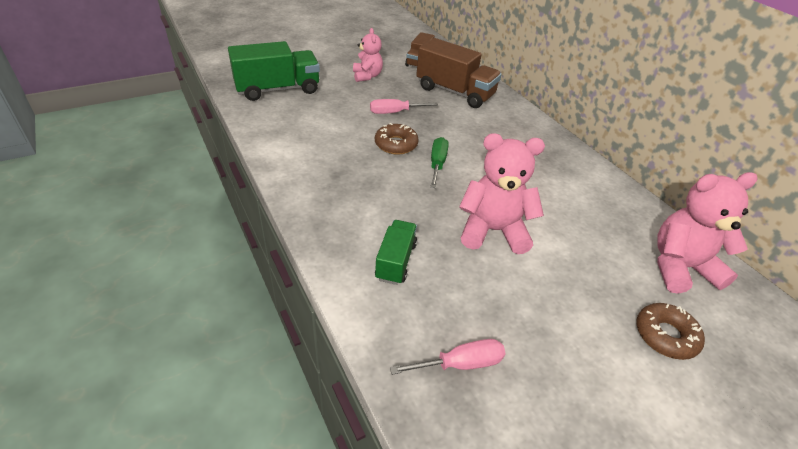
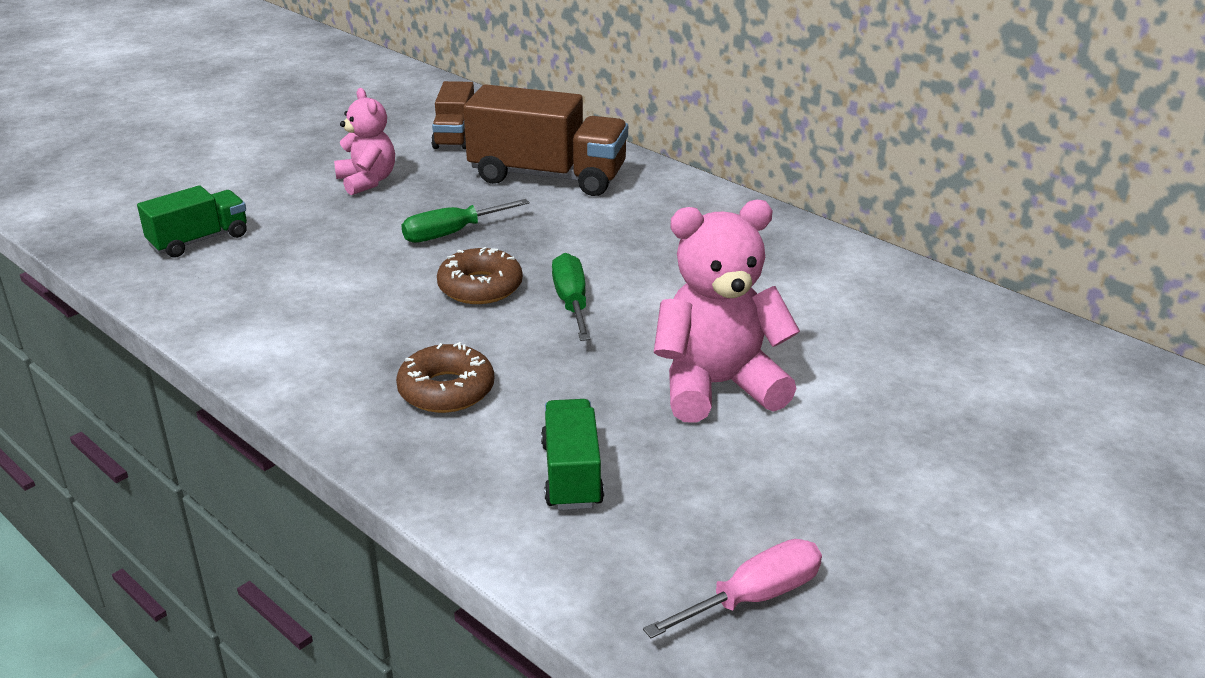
camera: 15 degrees left, 10 degrees down
(277, 89) = (199, 240): green truck -> green truck, size x0.57
(394, 112) = (451, 233): pink screwdriver -> green screwdriver
(665, 335) = (1052, 469): brown donut -> brown donut (446, 390)
(680, 268) = (1037, 367): pink teddy bear -> none

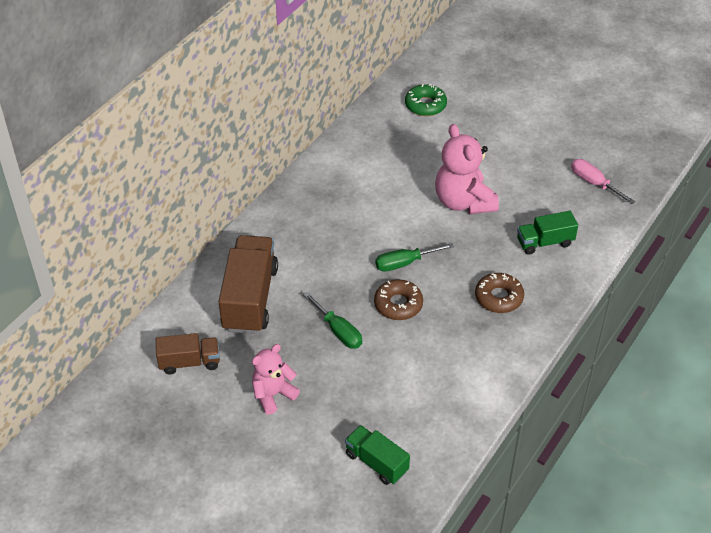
camera: 100 degrees left, 15 degrees up
(1032, 378) = (425, 105): none -> green donut

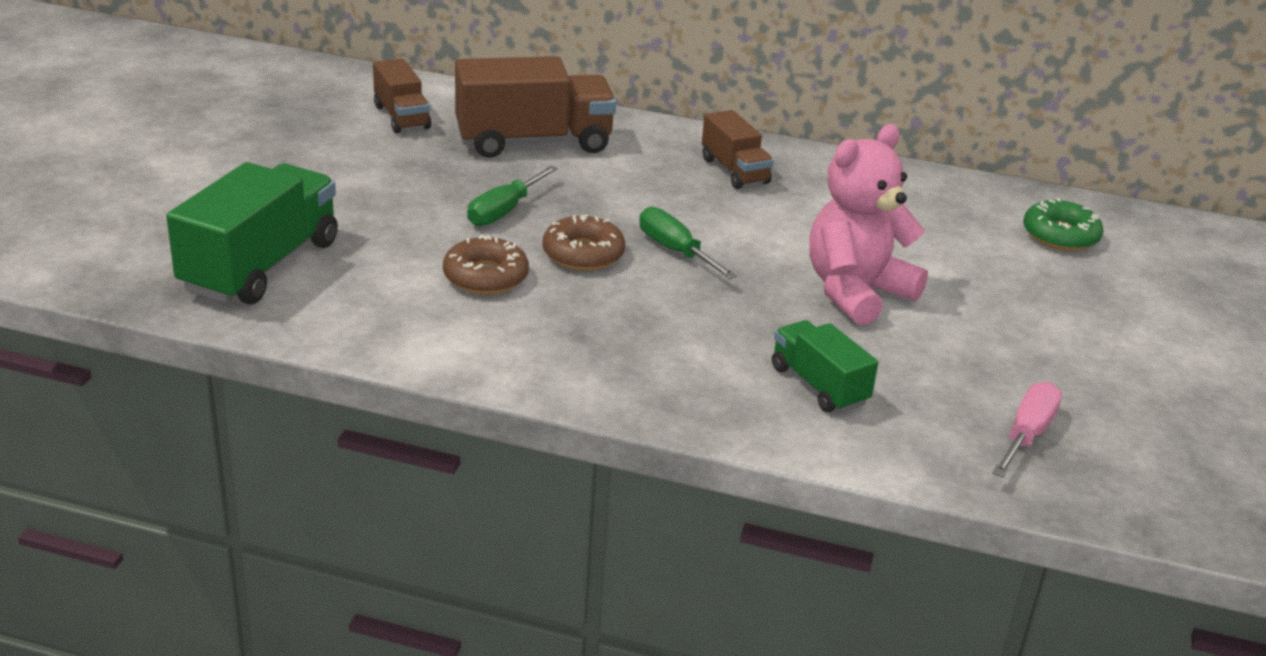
camera: 70 degrees right, 15 degrees down
(273, 394) = (365, 176): pink teddy bear -> none
(318, 212) = (734, 171): none -> brown truck
(376, 462) = (260, 266): green truck -> green truck, size x1.76
(498, 297) = (651, 346): brown donut -> brown donut (485, 276)

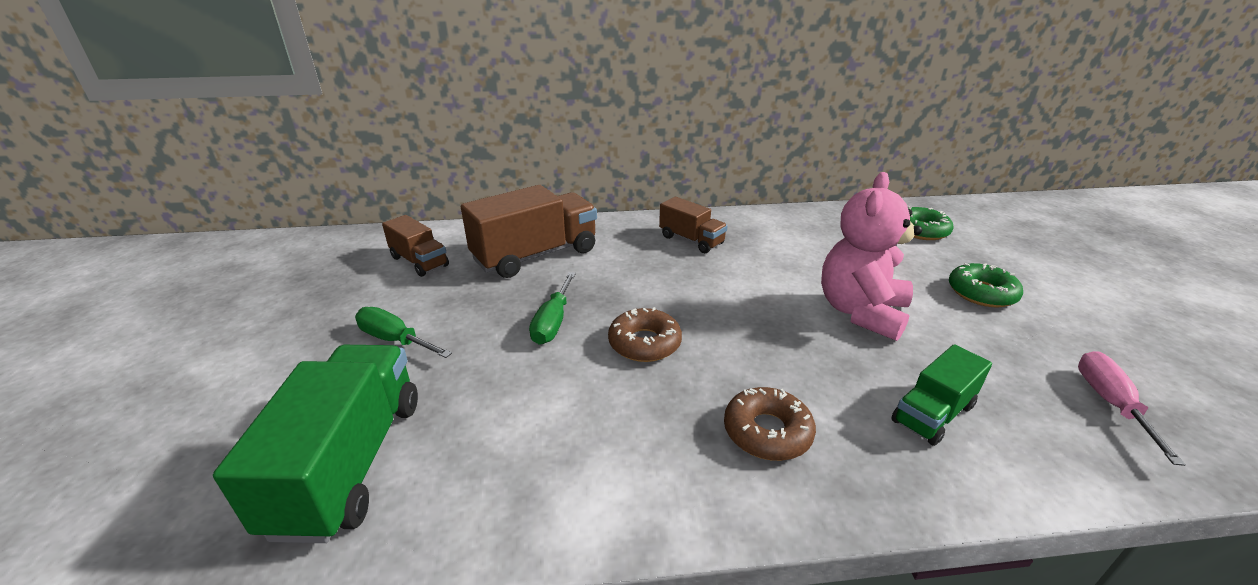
camera: 20 degrees left, 0 degrees up
(485, 276) = (581, 396): brown donut -> brown donut (767, 432)
(675, 250) = (709, 317): green screwdriver -> green screwdriver (395, 340)
(819, 385) = (933, 413): green truck -> green truck turned 75 degrees counterclockwise
(1036, 315) = (981, 293): none -> green donut

